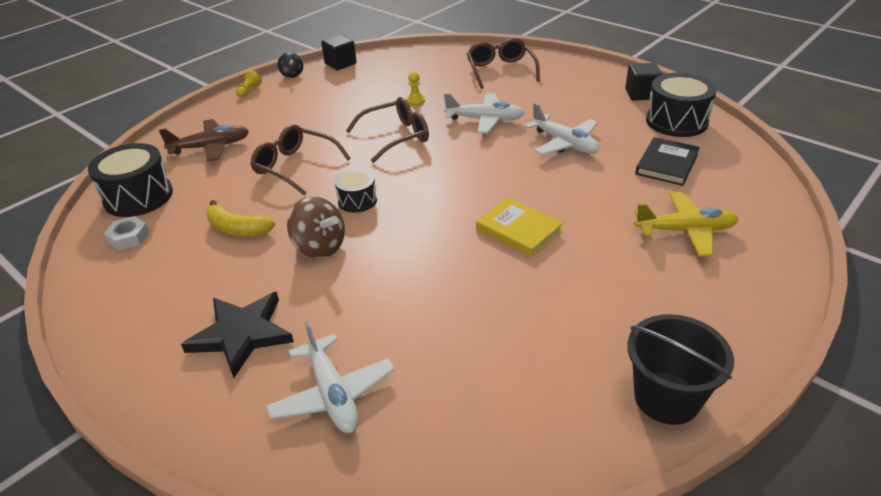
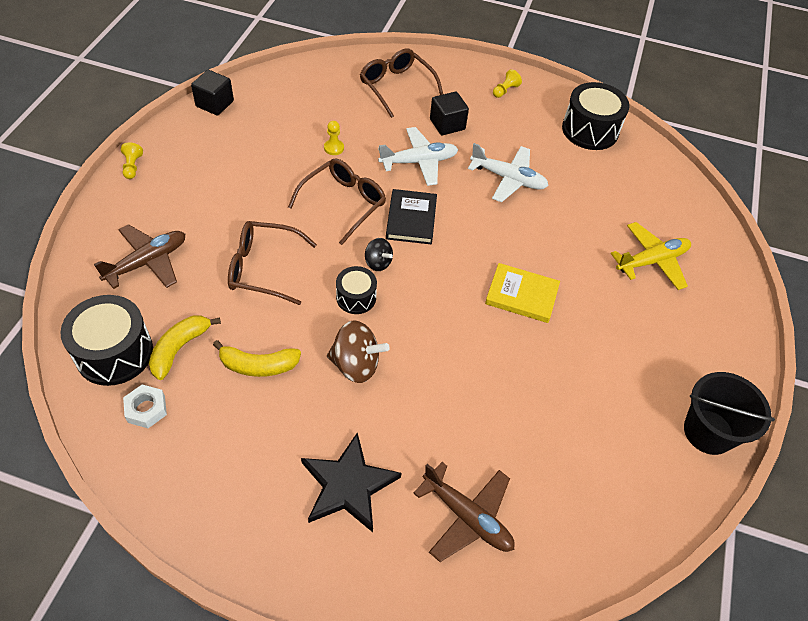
camera: 30 degrees left, 15 degrees up
(187, 204) = (179, 349): none -> yellow banana
(292, 74) = (167, 131): black spinning top -> black spinning top (378, 263)
(332, 394) = (467, 517): white plane -> brown plane
(604, 84) = (505, 90): none -> yellow pawn
(641, 94) = (544, 99): black cube -> black cube (447, 124)
(667, 164) = (605, 186): black book -> black book (411, 219)

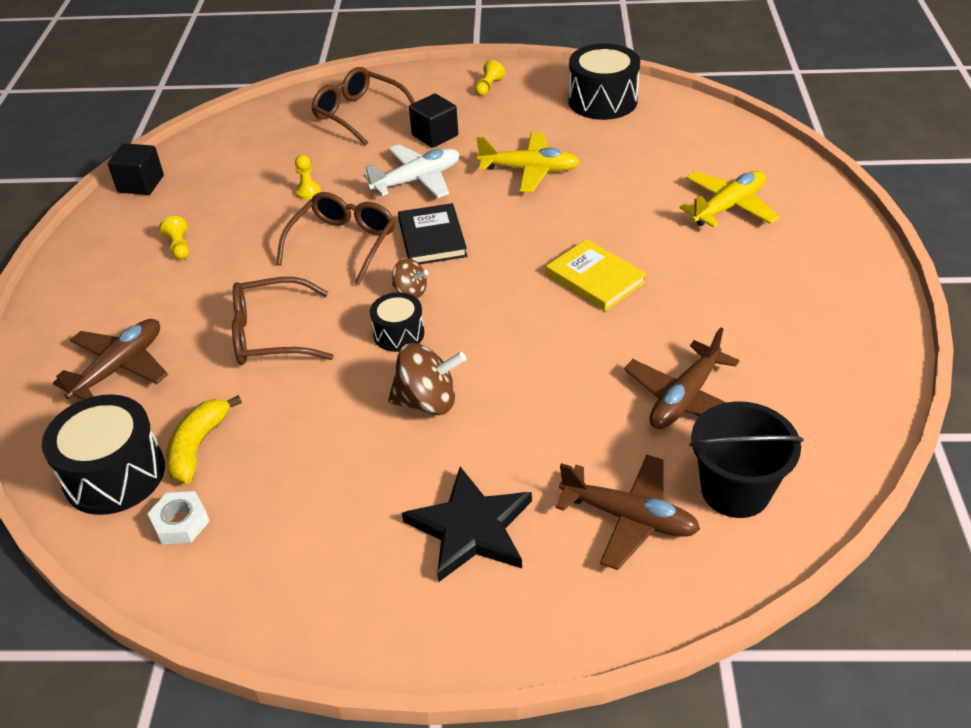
camera: 10 degrees left, 10 degrees down
(132, 167) = (60, 274): yellow pawn -> yellow pawn (179, 247)
(258, 365) = (306, 436): yellow banana -> none
(378, 263) = (410, 292): black spinning top -> brown spinning top
(508, 179) = (529, 170): white plane -> yellow plane
(521, 295) = (595, 278): yellow book -> yellow book turned 45 degrees clockwise
(549, 426) = (684, 398): none -> brown plane
(708, 432) = (866, 352): black bucket -> black bucket (735, 490)

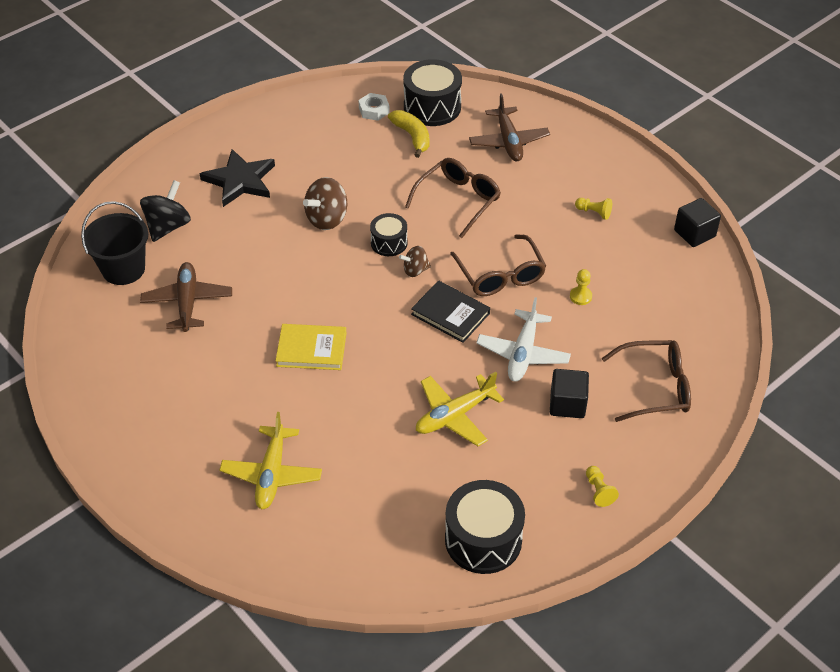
camera: 135 degrees right, 5 degrees up
(629, 518) = (168, 226): brown plane -> black spinning top

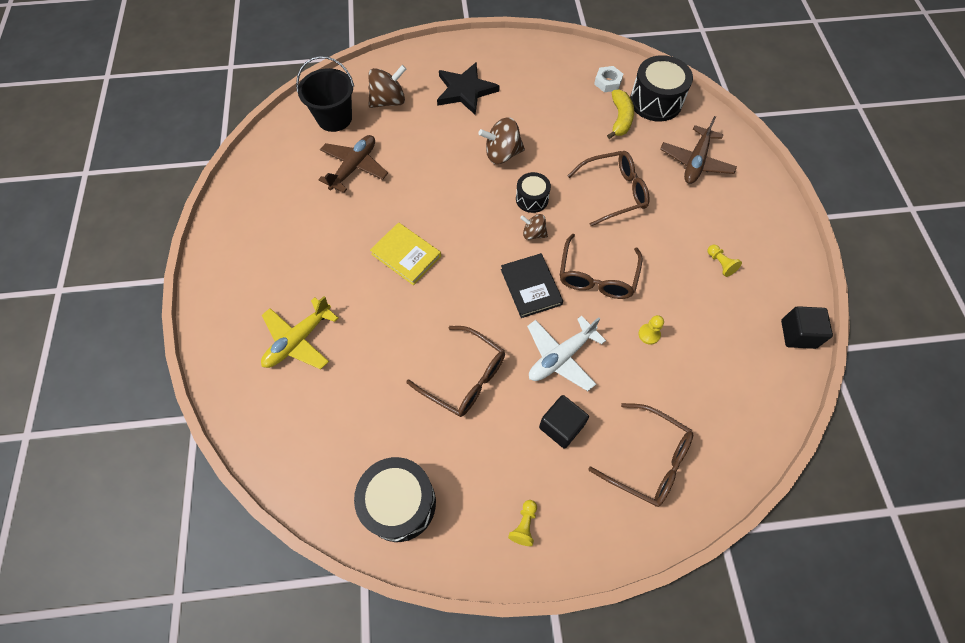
camera: 35 degrees right, 15 degrees up
(168, 226) = (389, 101): black spinning top -> brown spinning top
(454, 415) = (464, 377): yellow plane -> brown glasses

